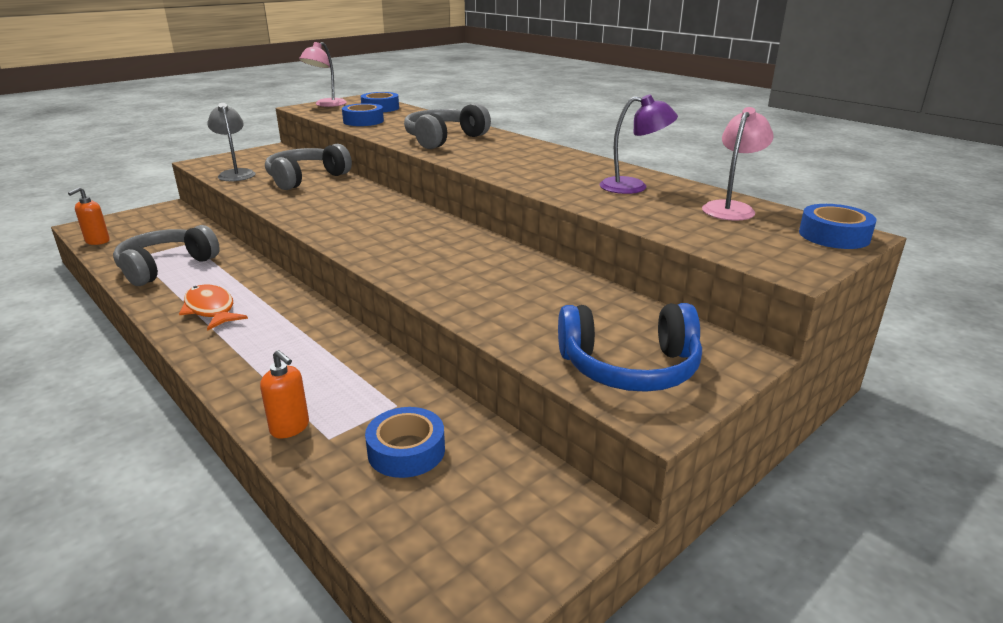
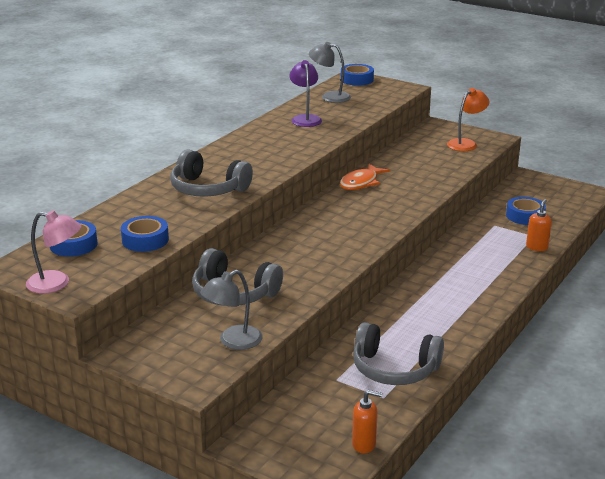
camera: 105 degrees left, 0 degrees up
(211, 310) = (447, 315): orange fish -> orange fish (361, 183)
(629, 367) = (466, 143): blue headphones -> orange lamp
(731, 208) = (329, 97): pink lamp -> grey lamp

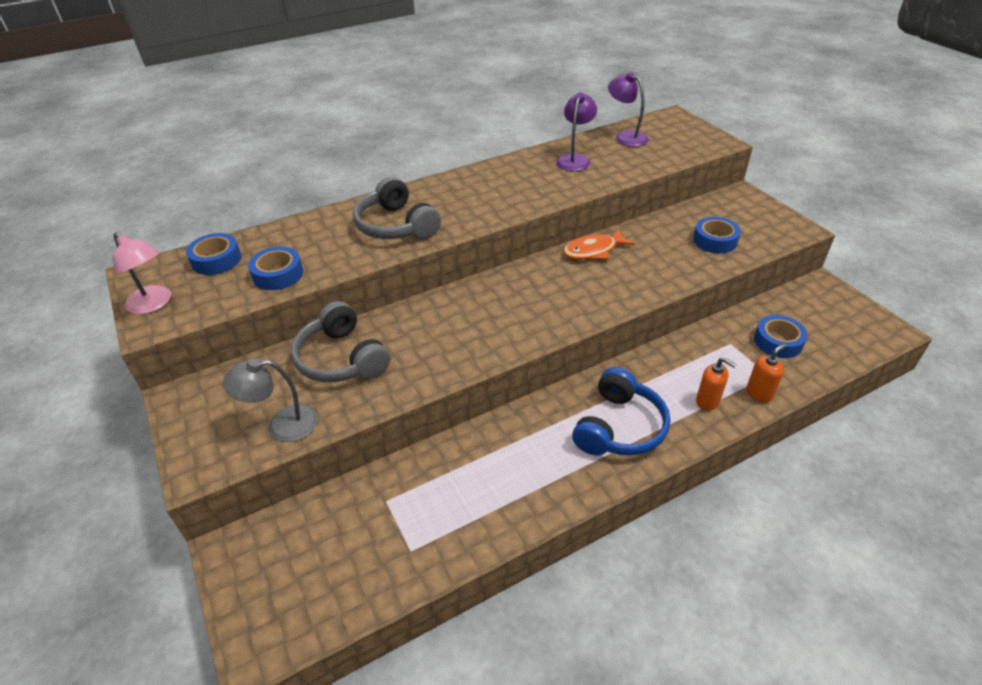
camera: 30 degrees right, 15 degrees up
(329, 97) = (625, 137): grey lamp -> purple lamp
(357, 79) = (674, 120): blue tape -> blue tape (715, 240)
(364, 444) = (334, 613): orange soap dispenser -> orange soap dispenser (707, 402)
(394, 369) = (455, 513): grey headphones -> none
(462, 291) = (619, 427): none -> blue headphones
(466, 143) = (757, 228): orange lamp -> none

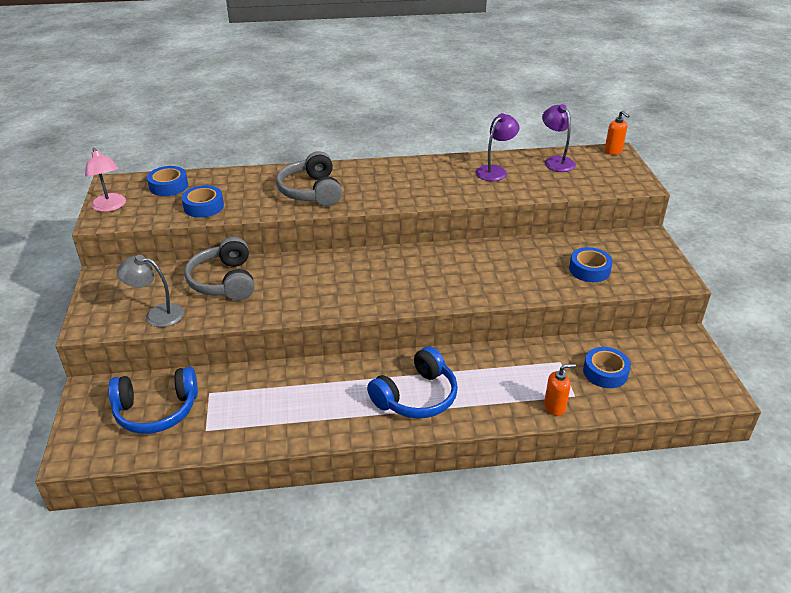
camera: 20 degrees right, 5 degrees down
(334, 547) = (156, 410): none -> blue headphones
(593, 251) = (474, 252): orange fish -> none
(707, 402) = (504, 400): orange soap dispenser -> orange soap dispenser (613, 151)

